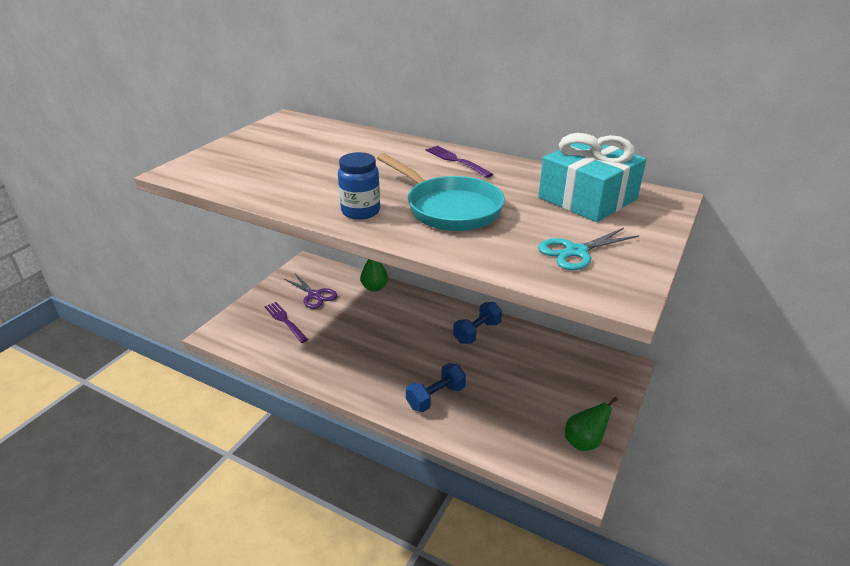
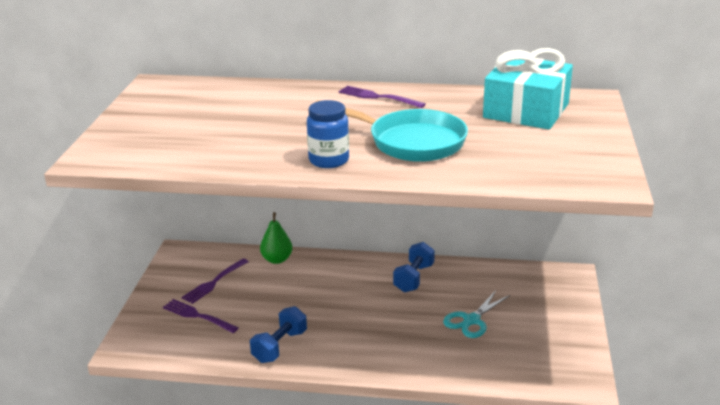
camera: 20 degrees left, 5 degrees down
(314, 295) = (214, 282): purple scissors -> purple fork
(435, 397) = (410, 348): blue dumbbell -> blue dumbbell (280, 346)
(575, 252) = (550, 157): turquoise scissors -> turquoise scissors (471, 320)
(584, 442) = (570, 349): green pear -> none

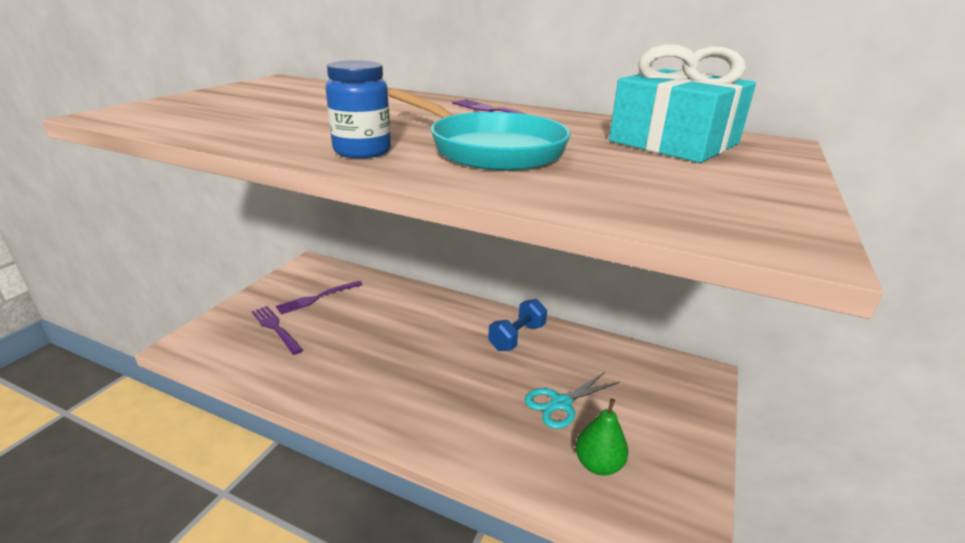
camera: 15 degrees right, 0 degrees up
(277, 259) = (391, 288): green pear -> green pear (598, 464)
(280, 346) = (329, 382): blue dumbbell -> none

